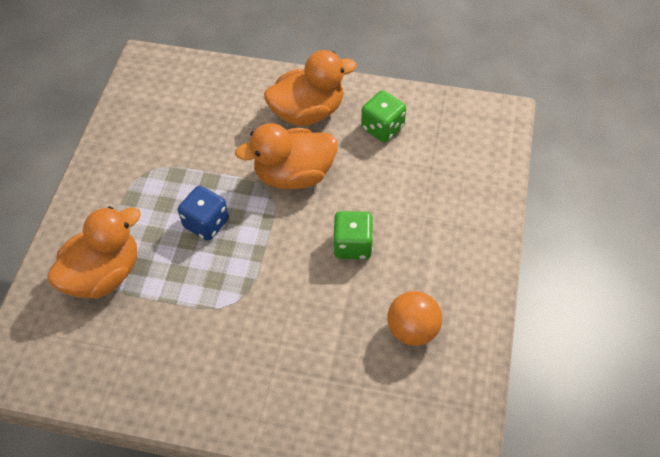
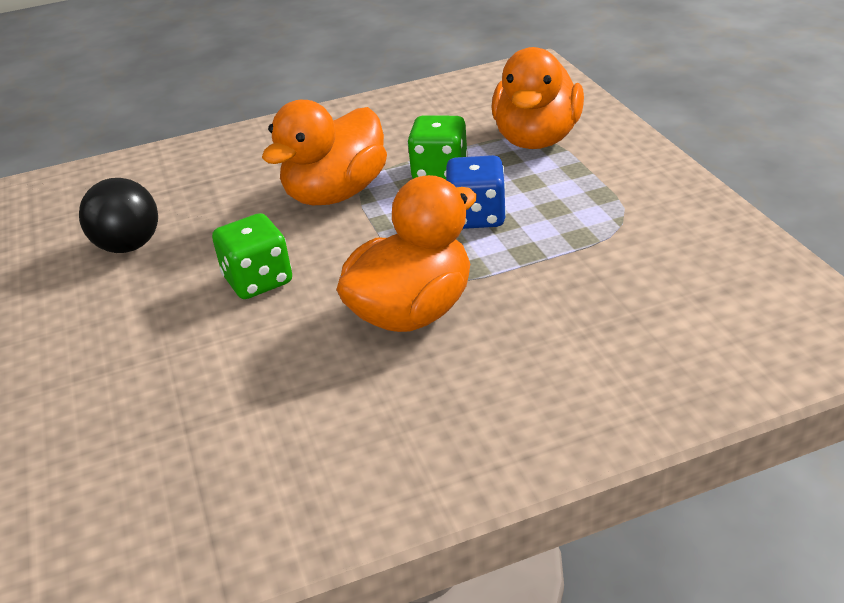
camera: 150 degrees right, 20 degrees down
(308, 112) = (477, 404): orange duck -> orange duck (336, 194)
(382, 128) = (316, 447): green dice -> green dice (439, 172)
(412, 329) = (129, 246): orange ball -> black ball

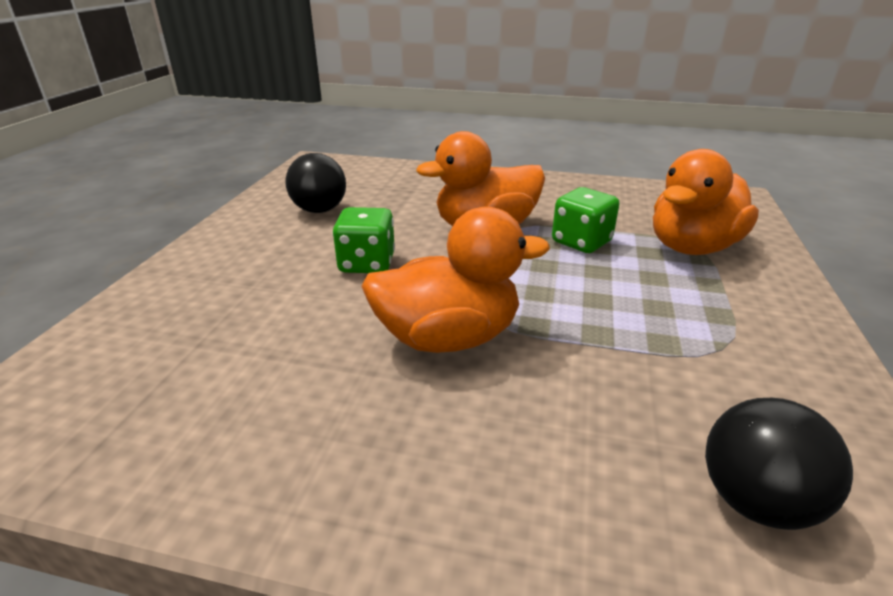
camera: 30 degrees right, 5 degrees down
(476, 216) = (579, 286): blue dice -> none
(711, 318) = (755, 501): none -> black ball

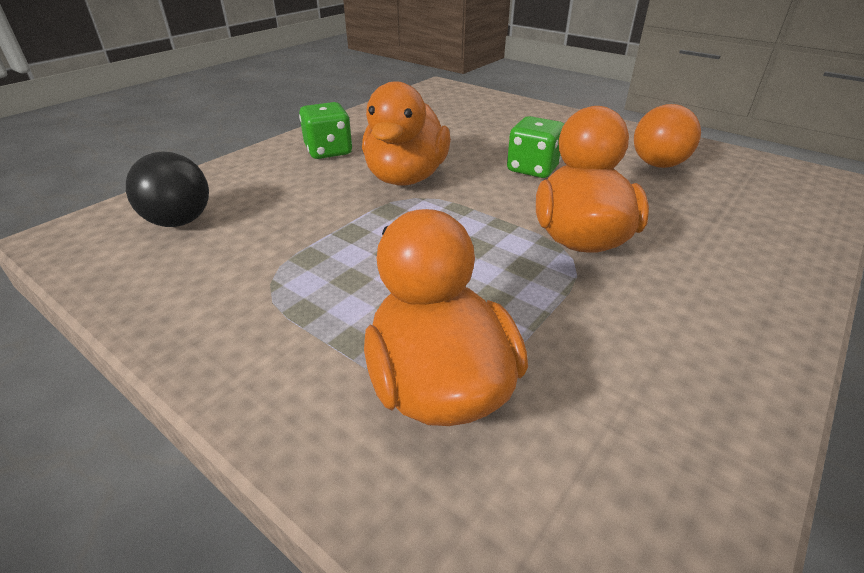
camera: 115 degrees right, 5 degrees up
(319, 210) = (658, 164): black ball -> orange ball
(581, 242) = (511, 290): green dice -> green dice (328, 151)

